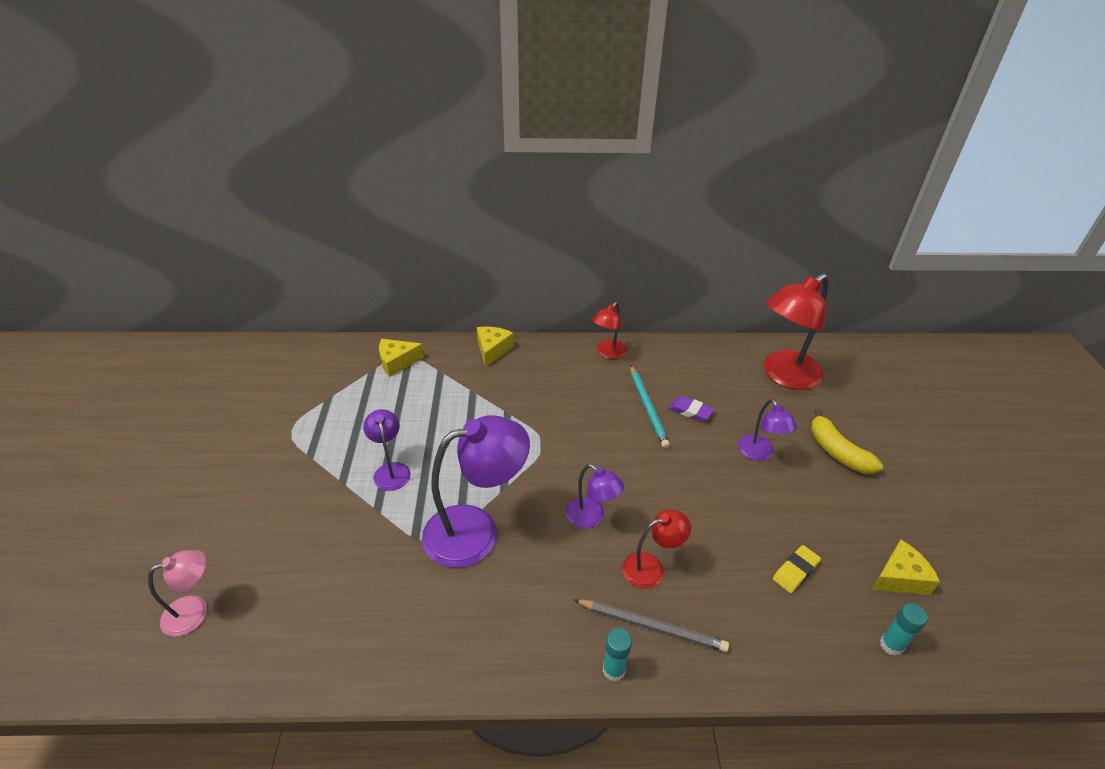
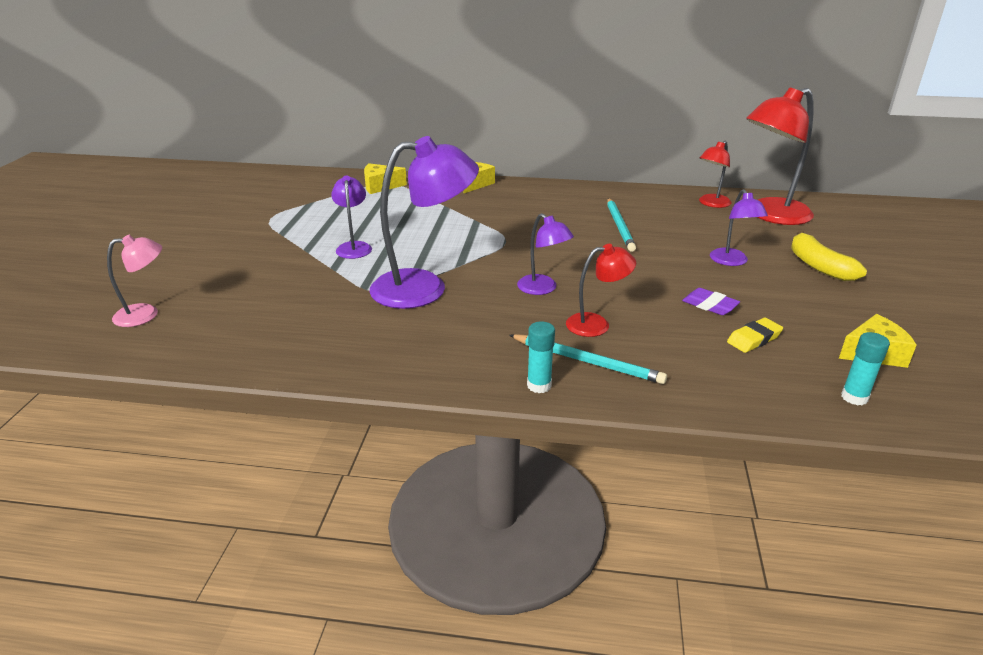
camera: 10 degrees right, 10 degrees down
(608, 353) = (588, 192): red lamp -> red lamp (711, 204)
(651, 626) = (587, 361): grey pencil -> turquoise pencil
(690, 411) = (664, 231): purple eraser -> purple eraser (710, 305)

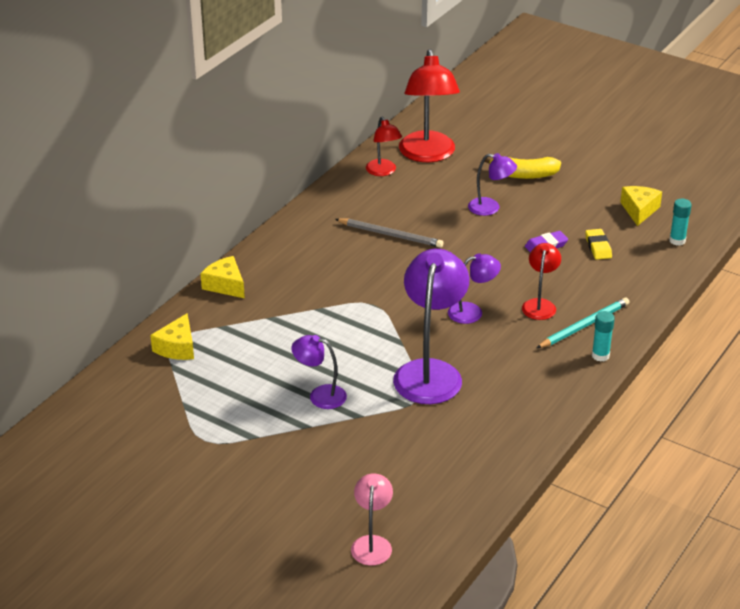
camera: 65 degrees left, 5 degrees up
(619, 226) = (390, 235): turquoise pencil -> grey pencil

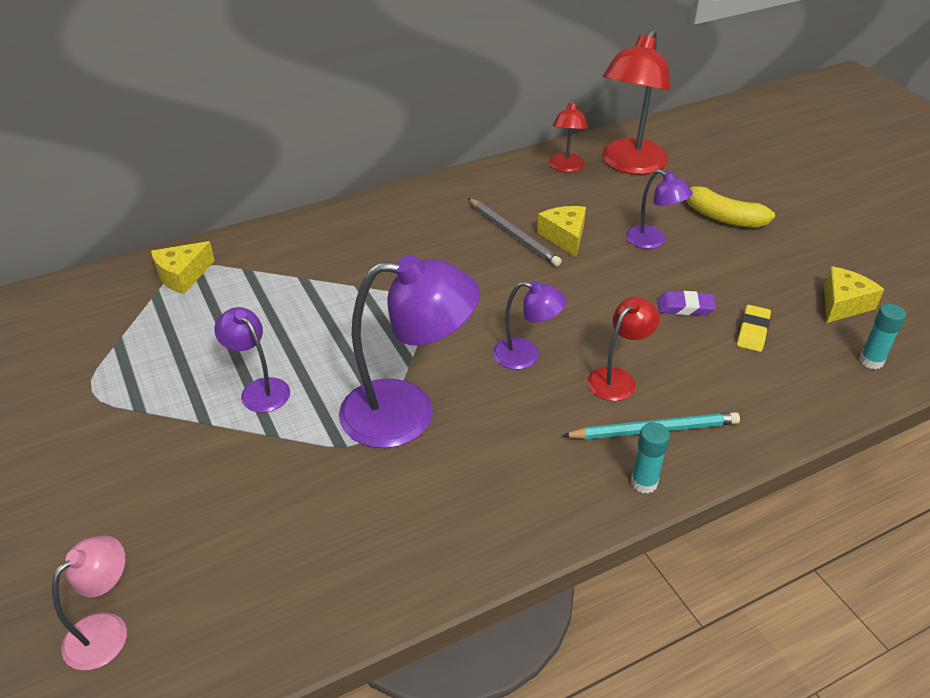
camera: 30 degrees right, 5 degrees up
(225, 285) = (296, 229): yellow cheese -> yellow cheese (564, 237)
(430, 372) = (408, 413): purple lamp -> purple lamp turned 45 degrees clockwise

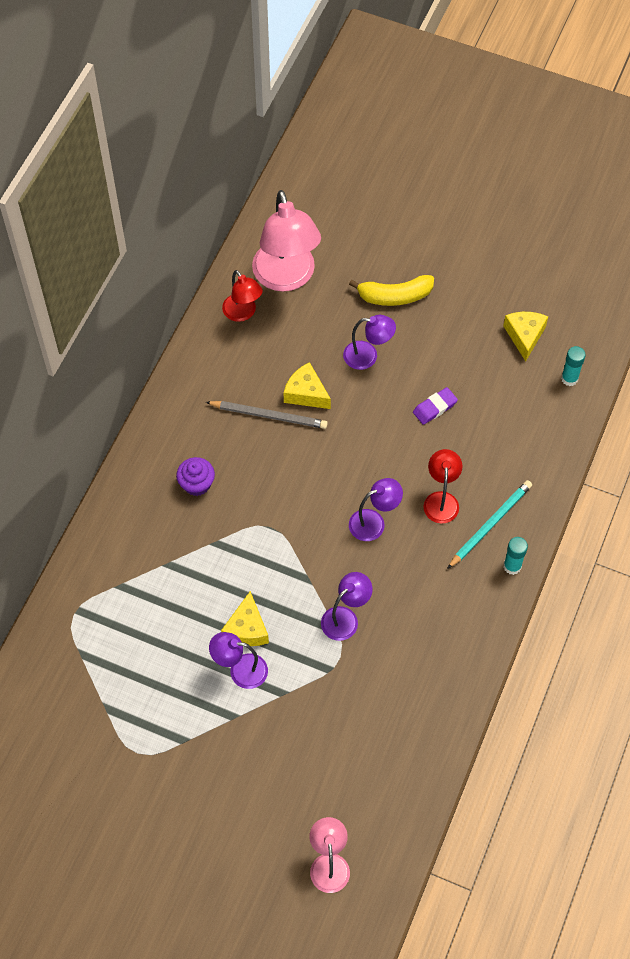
camera: 40 degrees left, 20 degrees up
(183, 276) = (79, 624): yellow cheese -> yellow cheese (247, 629)
(396, 243) = (196, 484): none -> purple cupcake
(408, 413) = (345, 618): purple lamp -> purple lamp, size x0.53
(629, 165) = (286, 278): red lamp -> pink lamp
(752, 331) = (489, 401): yellow eraser -> none

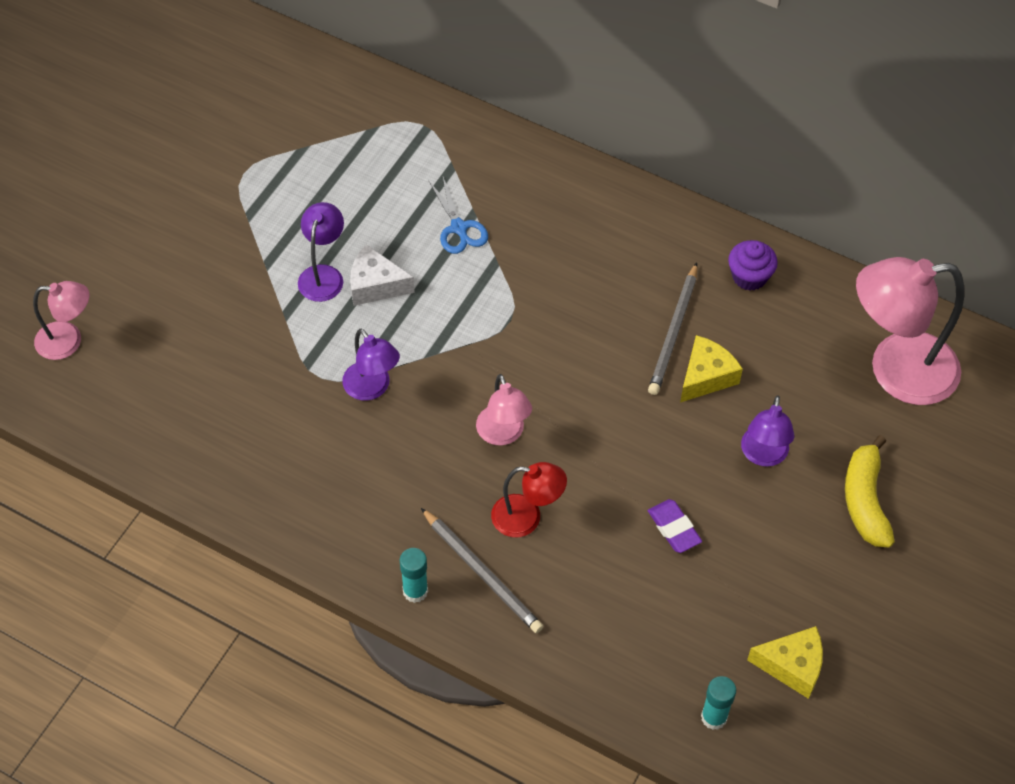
camera: 95 degrees right, 5 degrees down
(183, 573) = (459, 228): none -> blue scissors
(196, 484) = (579, 249): purple cupcake -> purple cupcake (749, 276)
(243, 313) = (836, 316): red lamp -> none
(247, 629) = (375, 285): yellow cheese -> white cheese
(374, 522) = (503, 434): purple lamp -> pink lamp
(490, 525) = (482, 572): turquoise pencil -> grey pencil

